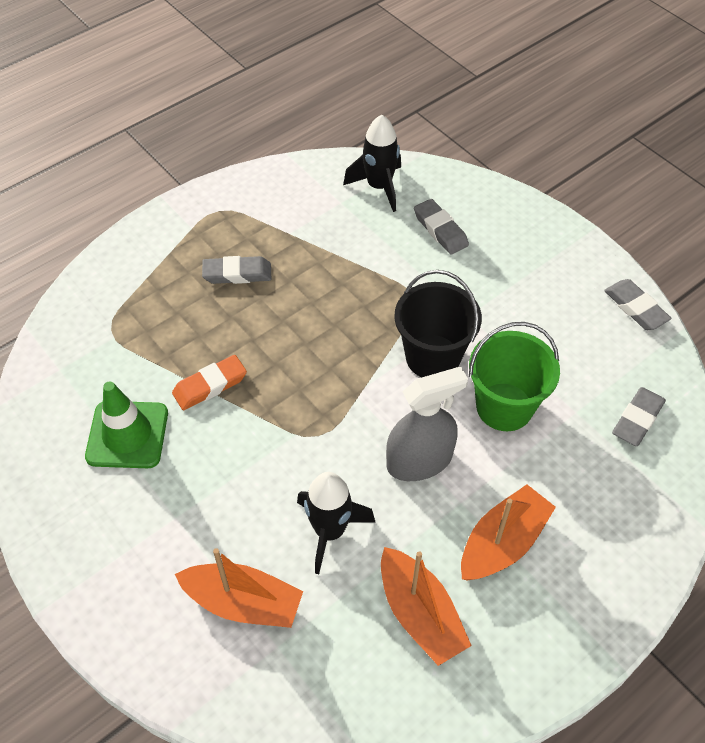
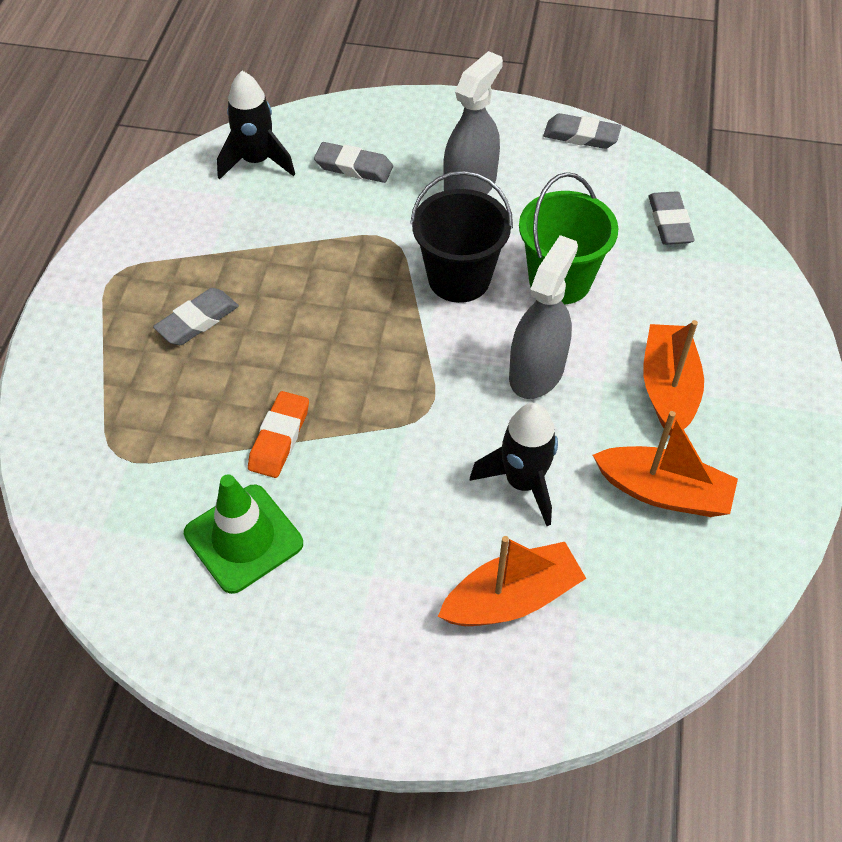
camera: 40 degrees left, 0 degrees up
(510, 294) = (470, 185): none -> grey spray bottle

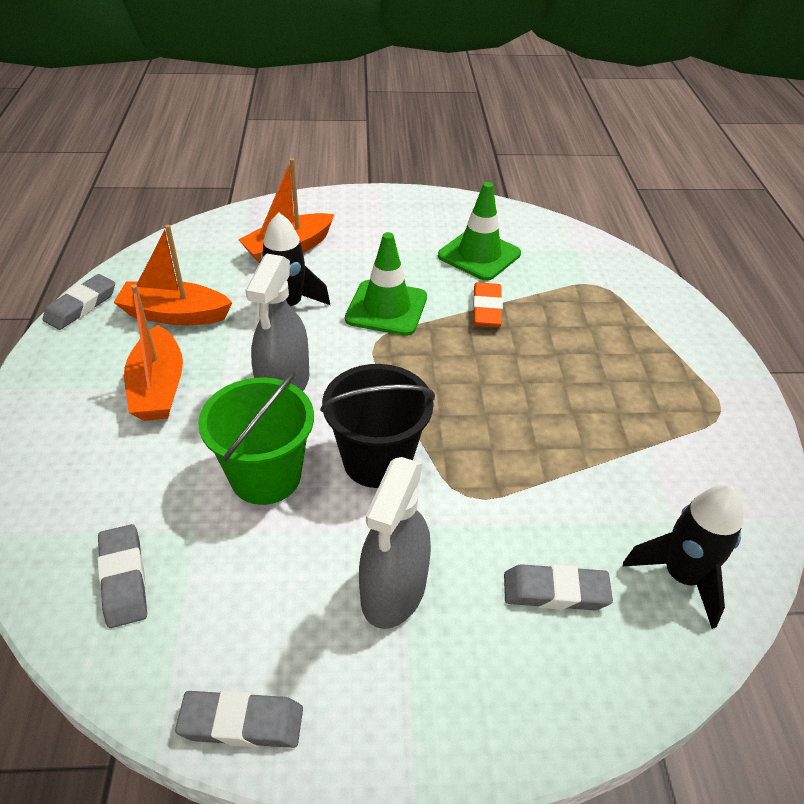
camera: 165 degrees right, 10 degrees down
(197, 321) = (611, 381): grey eraser -> grey eraser (81, 306)
(401, 459) = (386, 308): none -> green traffic cone

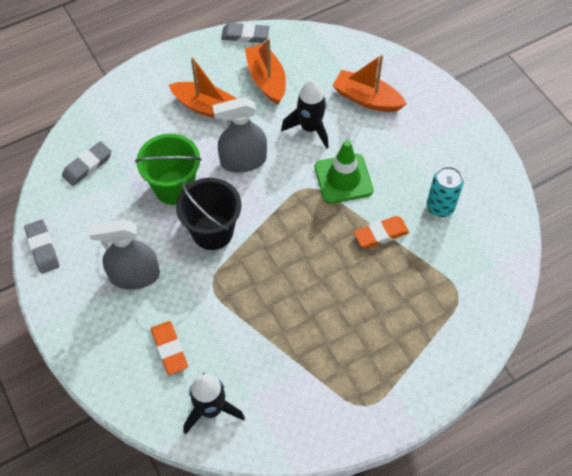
camera: 65 degrees right, 15 degrees up
(158, 387) = (206, 107): orange boat -> orange boat turned 120 degrees counterclockwise
(479, 255) = (440, 207): green traffic cone -> turquoise can
(555, 592) = (169, 349): grey eraser -> orange eraser

